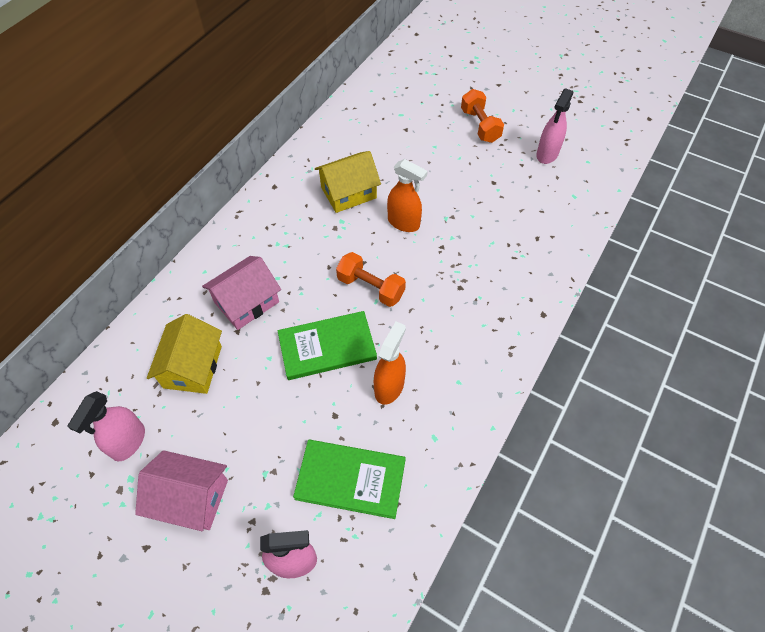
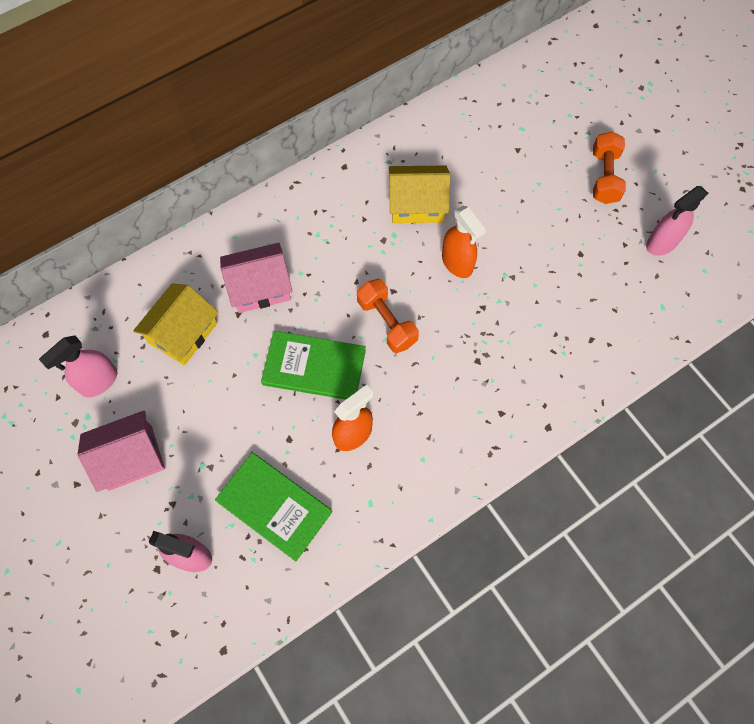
camera: 25 degrees right, 10 degrees up
(191, 497) = (130, 457): pink house -> pink house turned 60 degrees counterclockwise

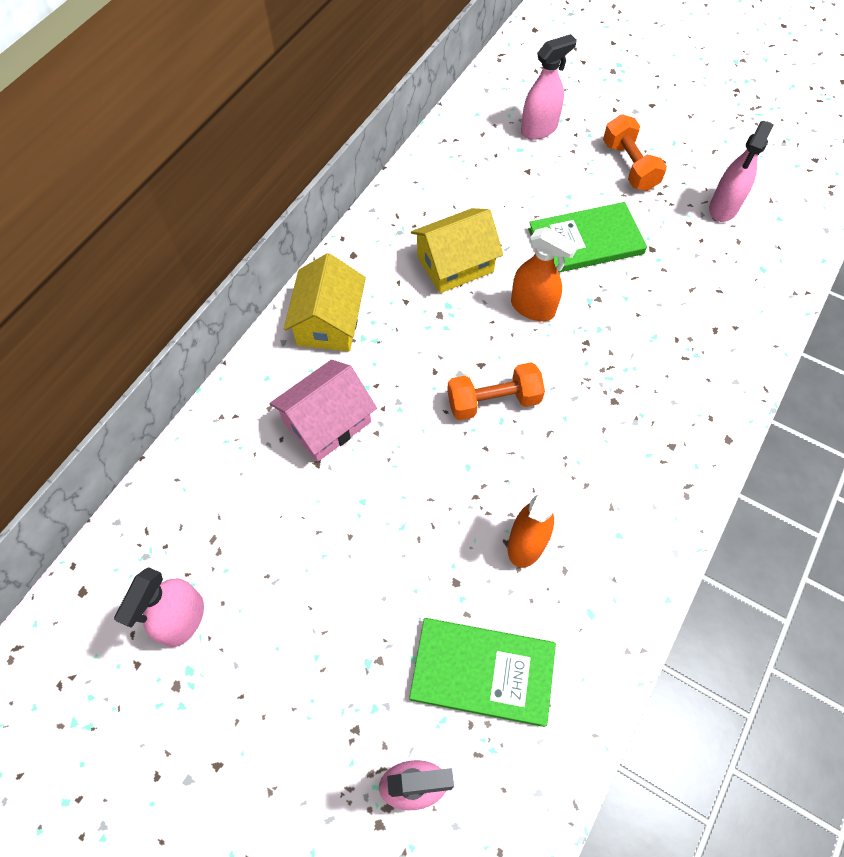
camera: 25 degrees left, 5 degrees down
(130, 457) = (272, 697): pink house -> none
(183, 333) = (261, 514): yellow house -> yellow house (329, 322)
(314, 367) = (440, 486): green book -> green book (585, 241)
(387, 322) = (493, 401): orange dumbbell -> orange dumbbell turned 45 degrees counterclockwise
(547, 117) = (539, 129): none -> pink spray bottle

